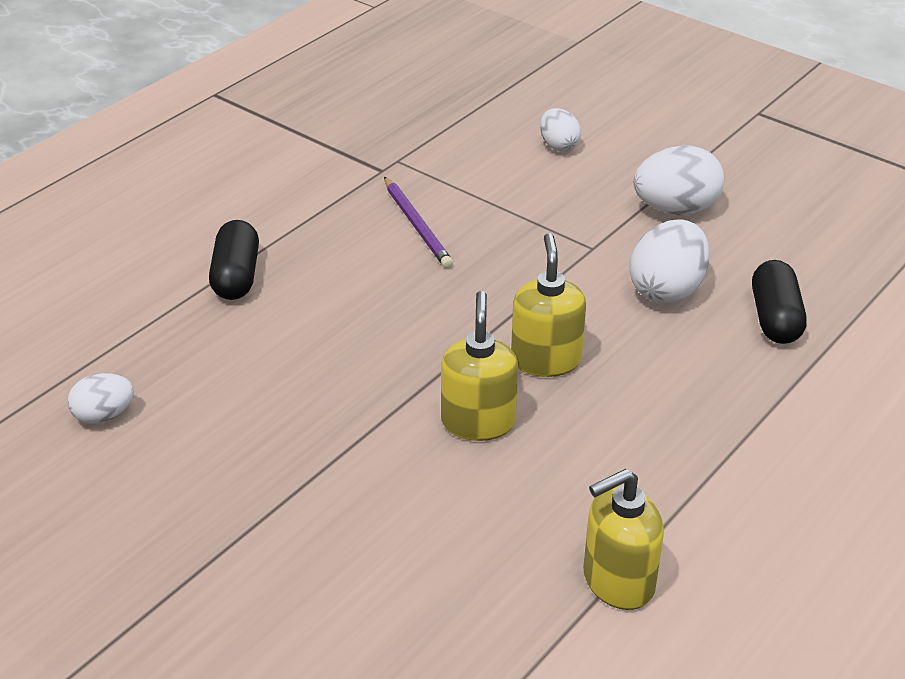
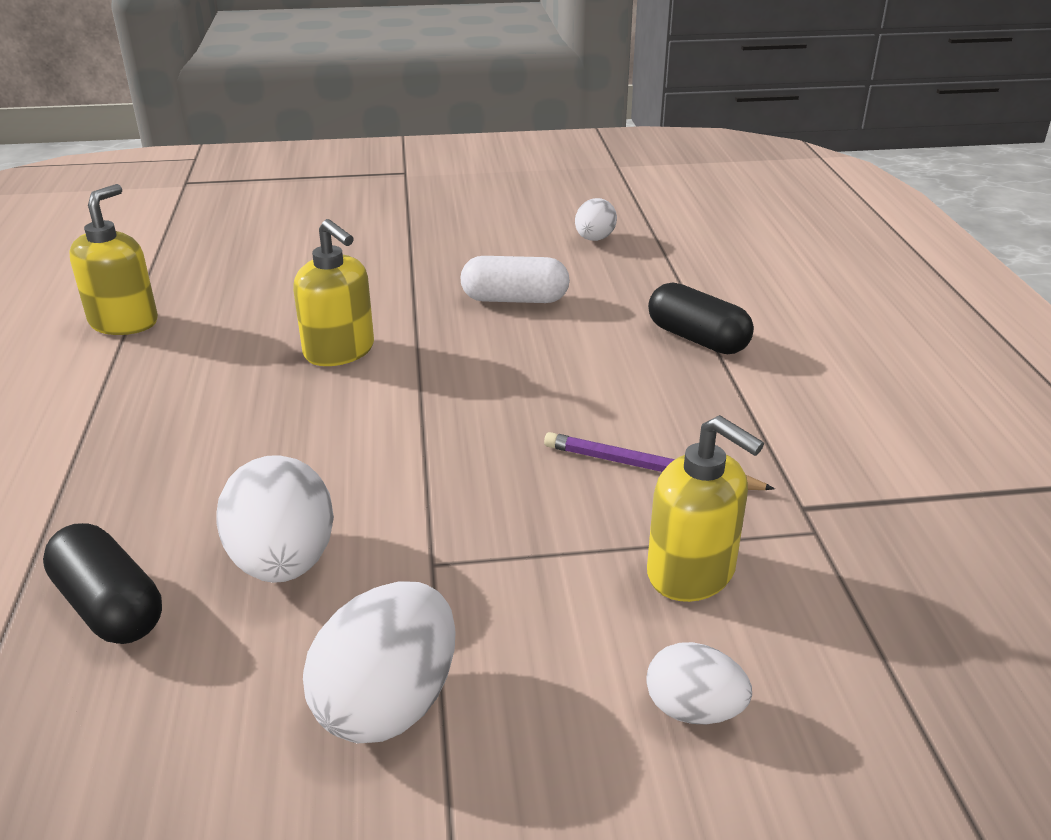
camera: 135 degrees right, 5 degrees down
(283, 390) = (514, 299): none -> white capsule
(545, 360) = (339, 420): yellow soap dispenser -> yellow soap dispenser (691, 573)

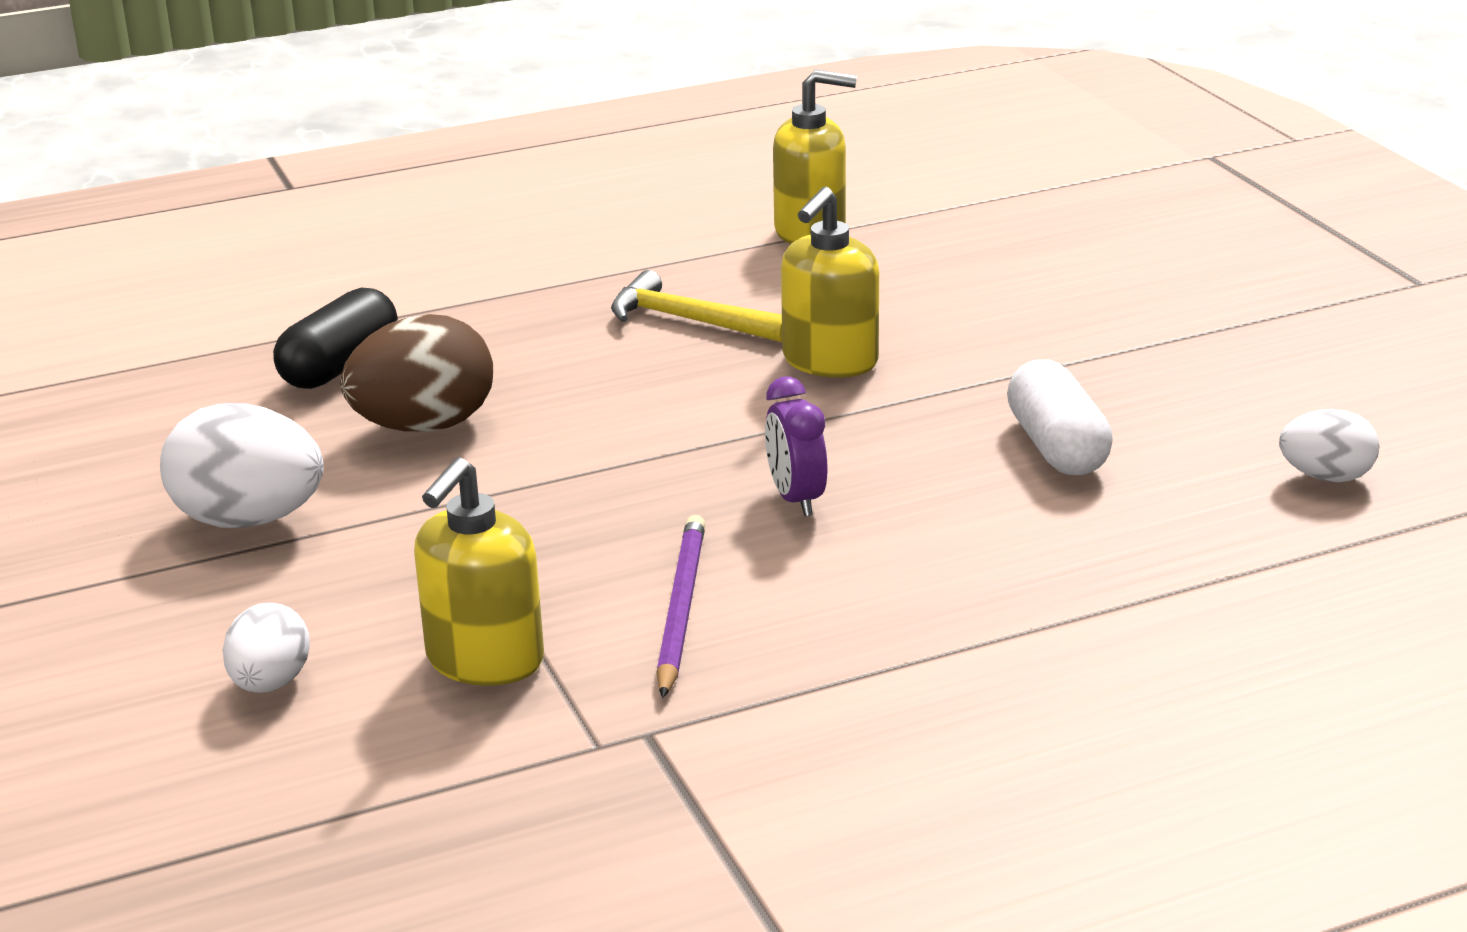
camera: 75 degrees right, 5 degrees down
(217, 396) = (690, 320): none -> yellow hammer
(283, 562) = (424, 426): white egg -> brown egg
(525, 397) = (796, 499): none -> purple clock
(697, 339) = (1049, 609): black capsule -> none

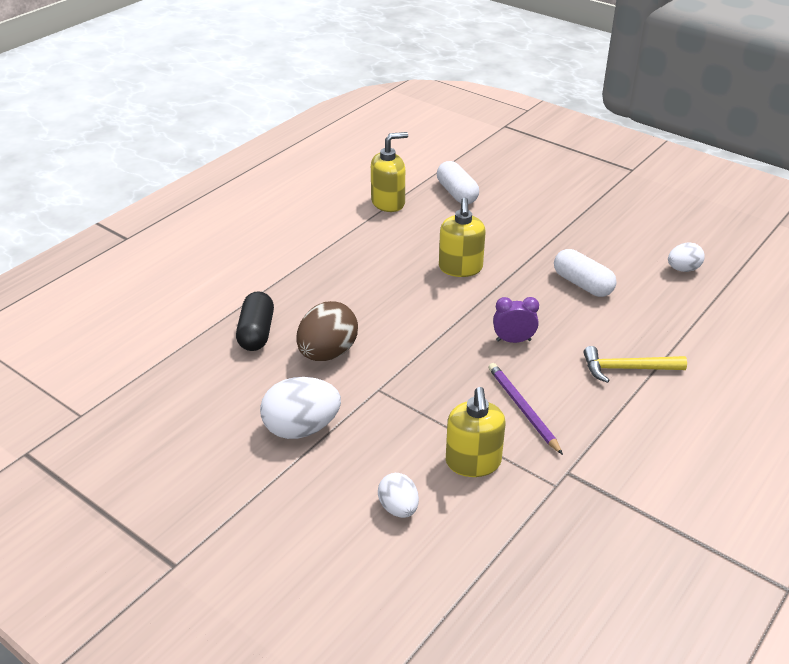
camera: 30 degrees left, 10 degrees up
(690, 320) = (384, 263): yellow hammer -> yellow hammer (627, 368)
(796, 499) = (513, 340): purple clock -> purple clock turned 135 degrees clockwise
(968, 244) = (457, 193): none -> white capsule

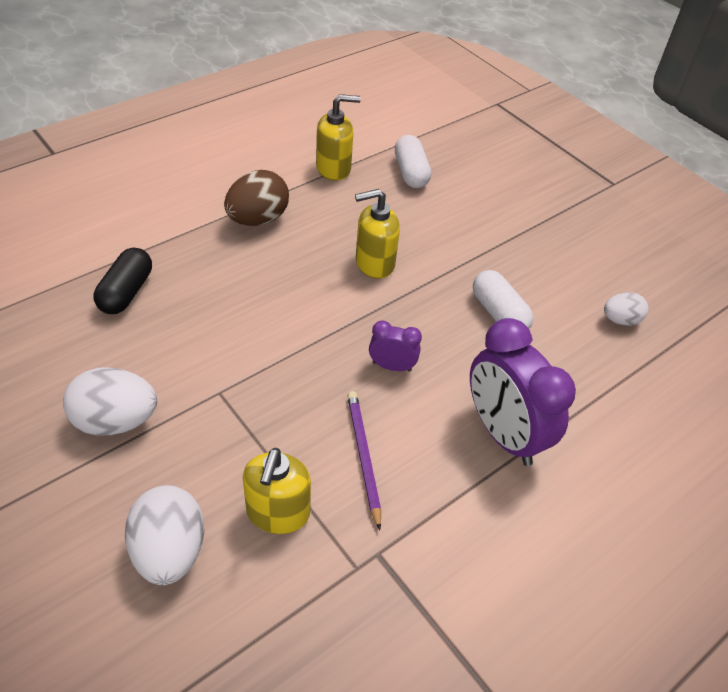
camera: 10 degrees right, 10 degrees up
(327, 353) = (187, 334): brown egg -> brown egg (258, 219)
(398, 508) = (170, 550): white egg -> white egg, size x1.69
(460, 268) = (374, 263): yellow soap dispenser -> yellow soap dispenser turned 60 degrees clockwise
(627, 368) = (503, 433): yellow hammer -> purple clock

